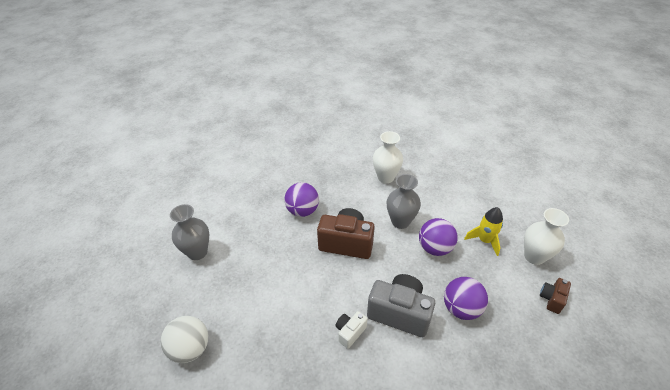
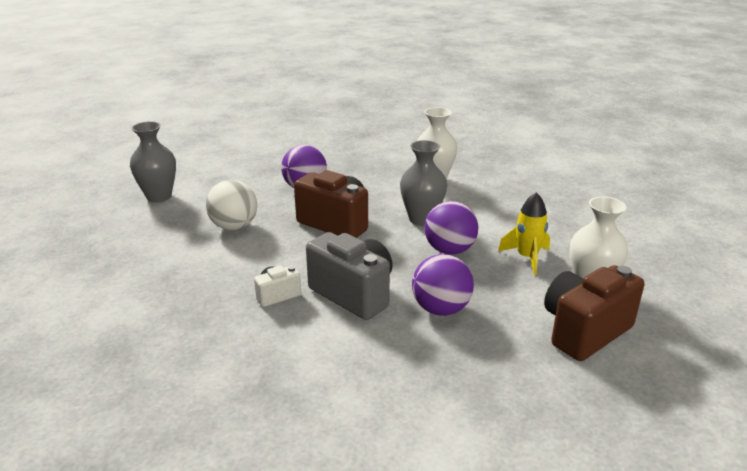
camera: 20 degrees right, 15 degrees down
(190, 348) = (89, 265): white ball -> white ball (234, 226)
(551, 299) = (584, 331): brown camera -> brown camera, size x1.97

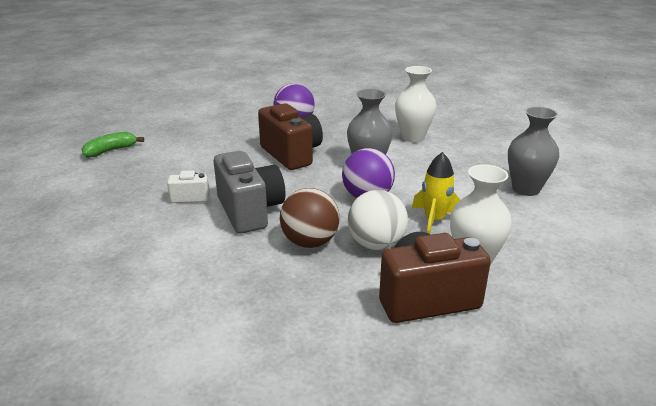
camera: 25 degrees right, 0 degrees up
(127, 265) = (111, 151): none -> green banana
(159, 196) = (180, 108): grey vase -> grey vase (525, 189)
(234, 226) = (211, 140): white ball -> white ball (376, 244)
(441, 309) = (310, 242): purple ball -> brown ball

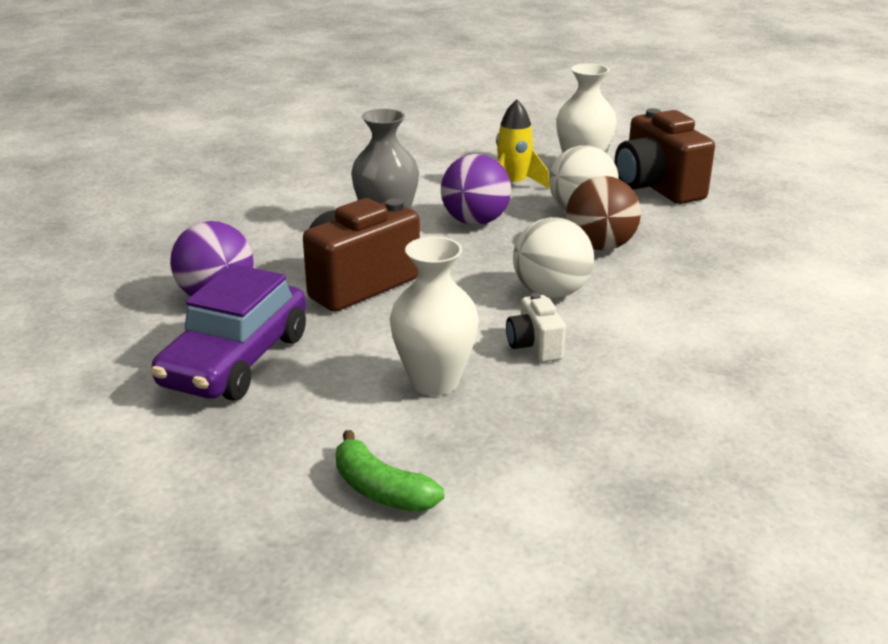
camera: 100 degrees left, 0 degrees up
(231, 127) = (236, 361): none -> purple car
(250, 211) = (551, 292): grey camera -> white ball
(413, 137) = (277, 200): white vase -> white vase (434, 382)
(525, 189) = (420, 144): grey vase -> none

